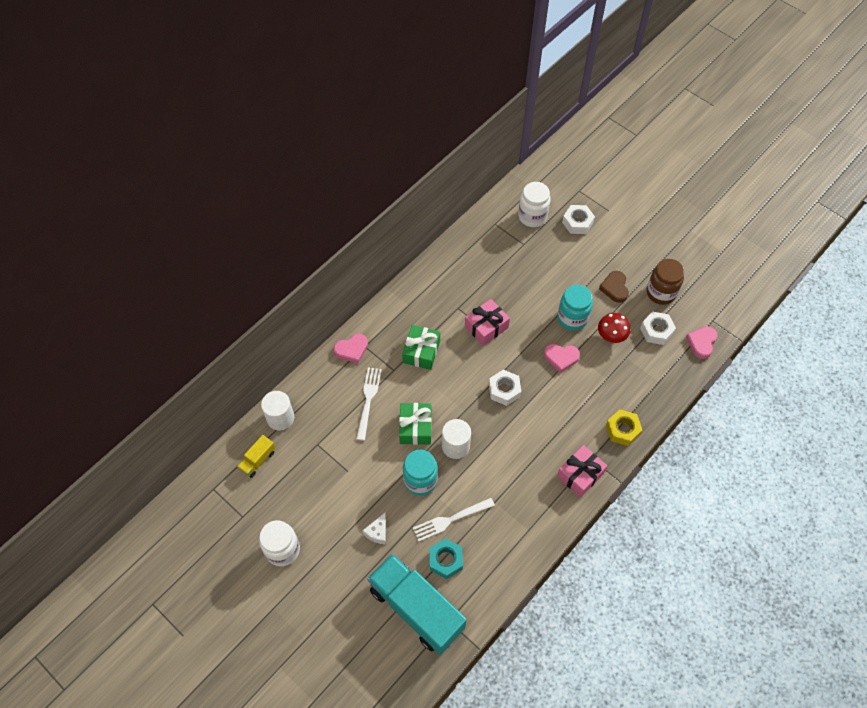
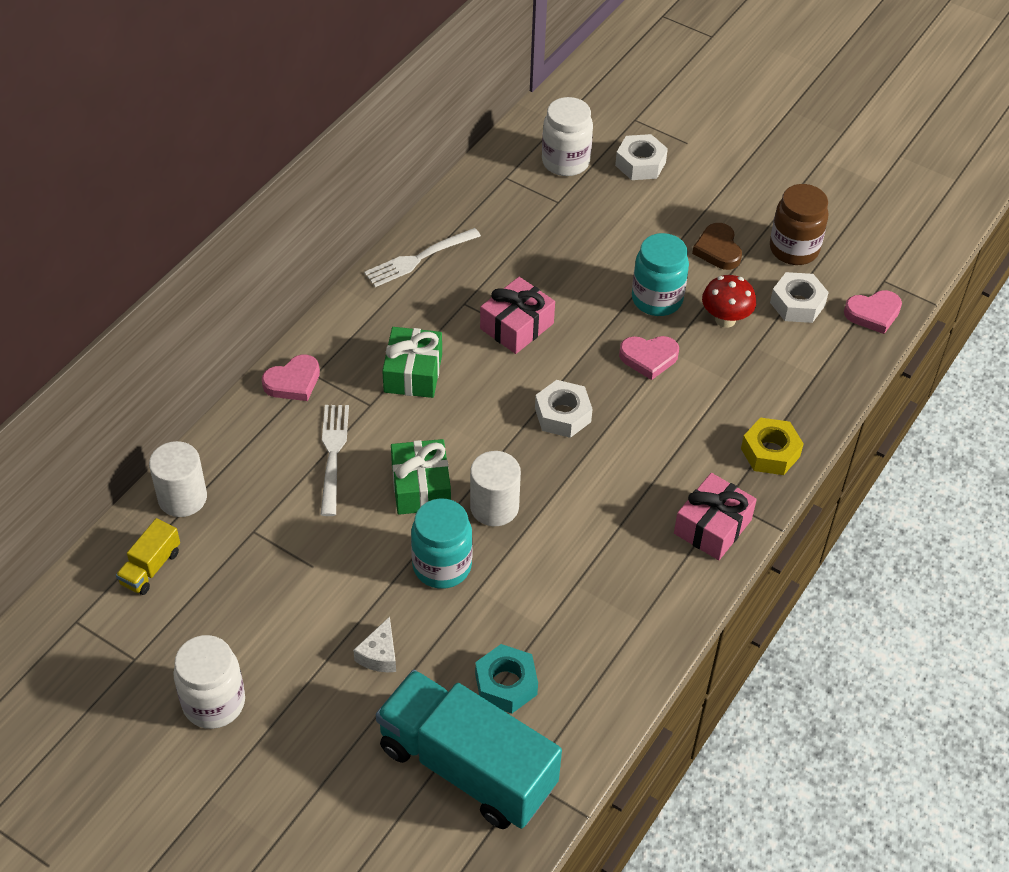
camera: 10 degrees left, 10 degrees down
(450, 520) = (503, 620): white fork -> white fork (418, 259)
(701, 343) = (873, 313): pink heart -> pink heart turned 120 degrees counterclockwise

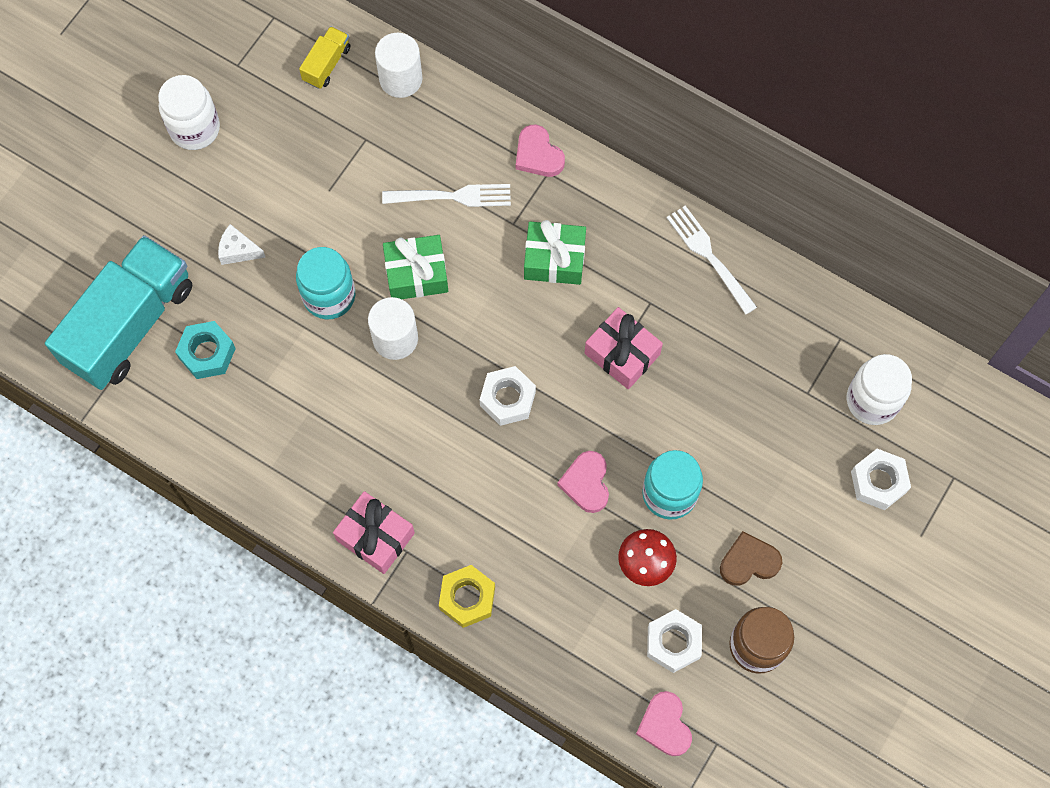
camera: 90 degrees right, 20 degrees up
(150, 567) = (326, 64): yellow truck -> yellow truck turned 90 degrees clockwise

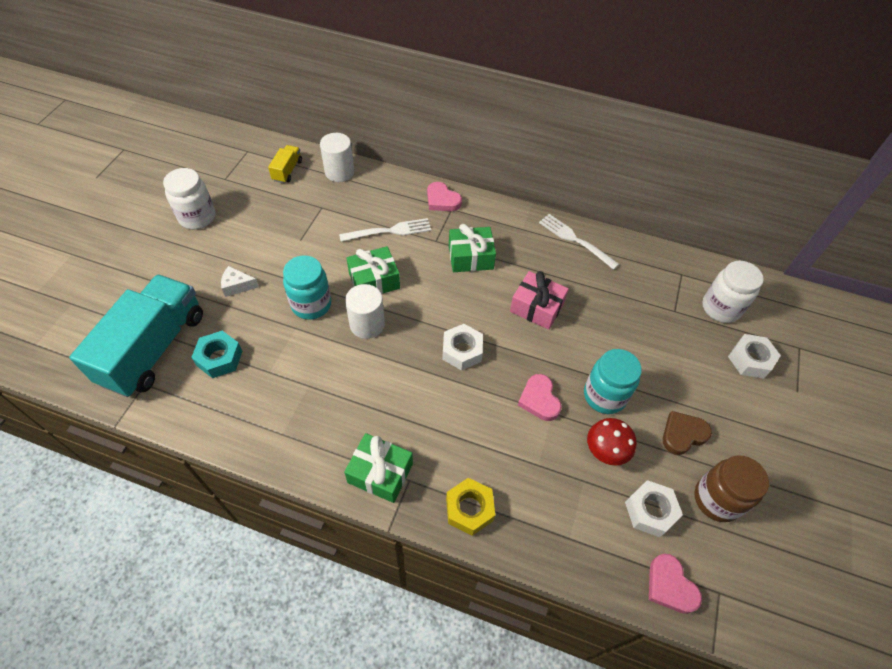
camera: 15 degrees left, 15 degrees down
(375, 536) = (380, 473): pink gift -> green gift

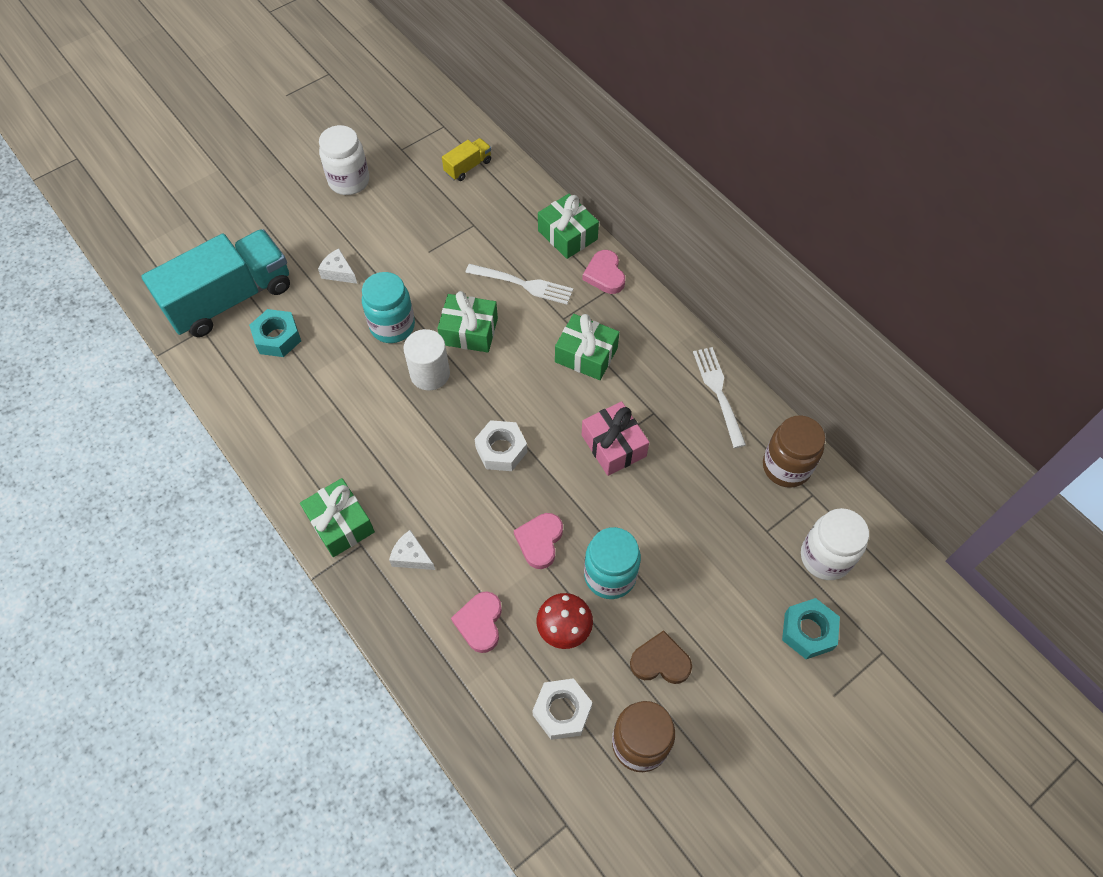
camera: 35 degrees right, 5 degrees up
(339, 172) = (519, 192): white cylinder -> none
(396, 186) = (567, 235): none -> green gift
(455, 465) = (411, 556): none -> white cheese
(469, 509) = (394, 603): yellow nut -> none
(653, 265) = (786, 467): none -> brown jar
(670, 586) = (523, 787): pink heart -> pink heart (480, 623)
(750, 360) = (808, 631): white nut -> turquoise nut

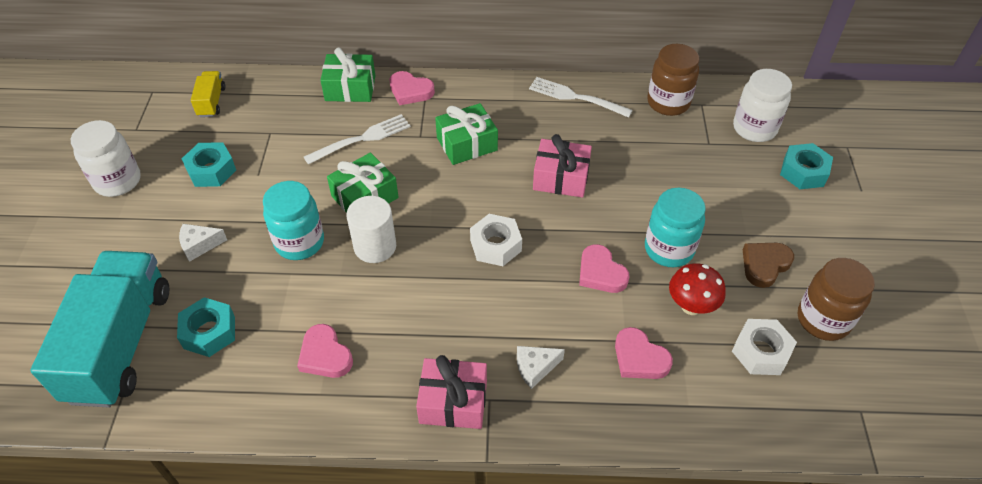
camera: 50 degrees left, 10 degrees down
(314, 417) = (325, 355): none -> pink heart
(340, 524) = (453, 402): green gift -> pink gift
(407, 222) = (211, 170): none -> turquoise nut

